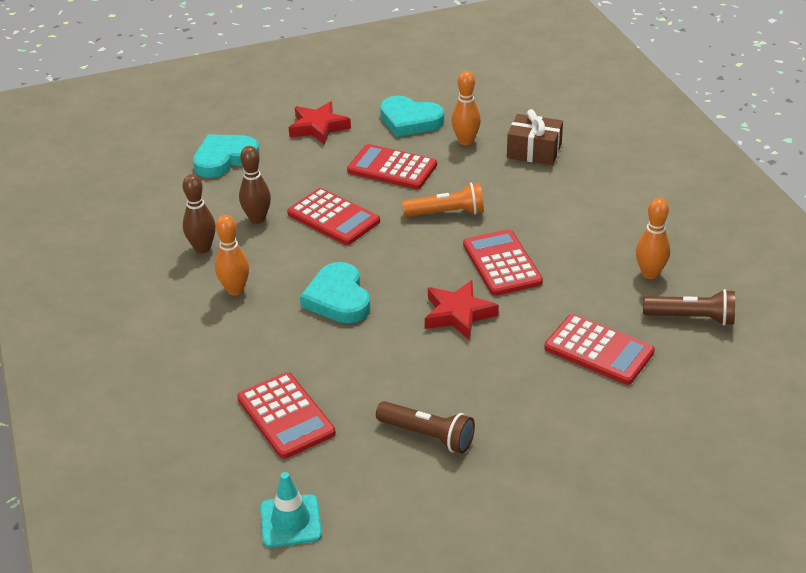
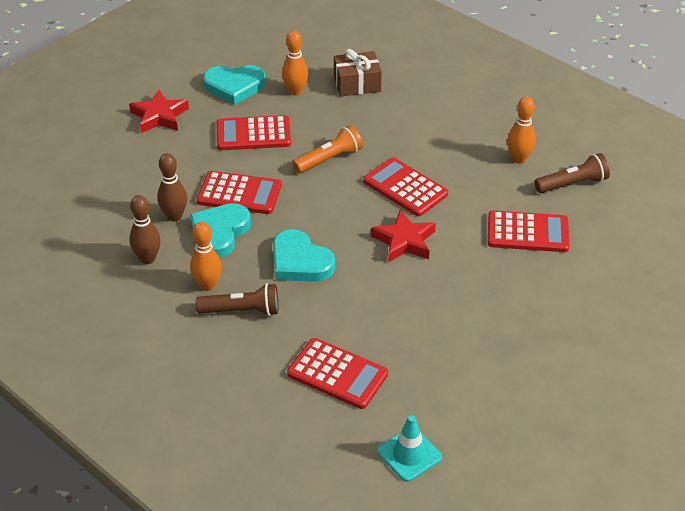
camera: 30 degrees left, 5 degrees up
(224, 159) = (98, 171): turquoise heart -> turquoise heart (219, 233)
(428, 435) = (457, 346): brown flashlight -> brown flashlight (242, 311)

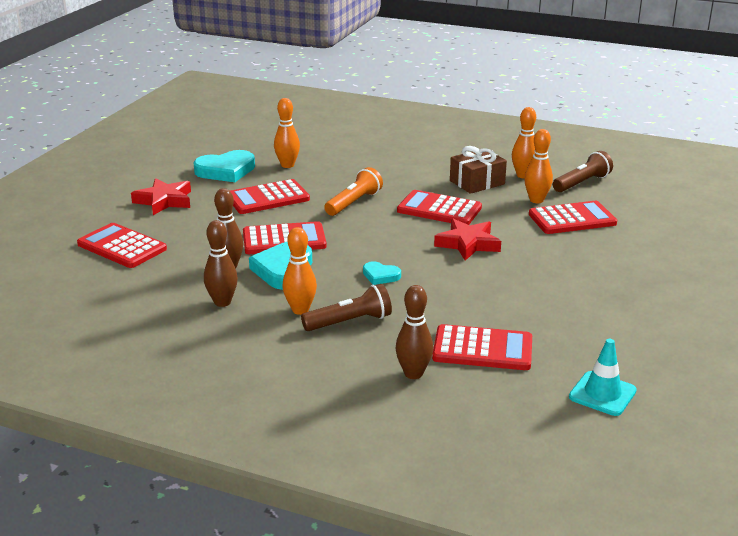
camera: 20 degrees left, 15 degrees down
(96, 168) = (122, 247): none -> red calculator
(262, 385) = (413, 373): none -> brown bowling pin
(300, 262) = (380, 276): turquoise heart -> turquoise heart, size x0.53
(357, 84) = (341, 152): brown gift -> brown gift (477, 182)
(509, 197) = (536, 200): none -> orange bowling pin

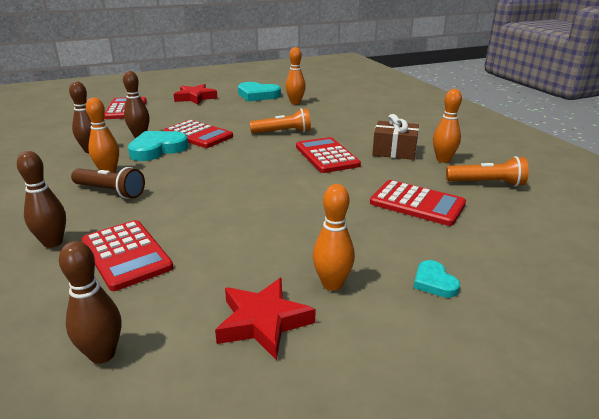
camera: 45 degrees right, 0 degrees up
(268, 198) = (244, 113): red calculator -> none
(380, 276) = (194, 176): turquoise heart -> turquoise heart (434, 282)
(468, 244) = (294, 183): red star -> red star (263, 322)
(536, 200) = (416, 179): orange bowling pin -> orange bowling pin (332, 284)
(582, 183) = (487, 183): brown flashlight -> orange flashlight
(602, 394) = (102, 354): turquoise traffic cone -> brown bowling pin

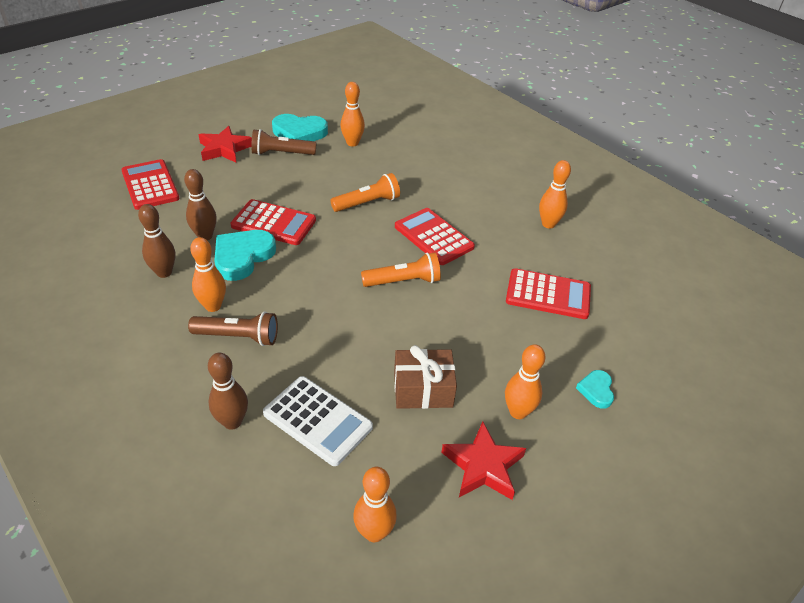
camera: 20 degrees left, 15 degrees up
(102, 354) = (374, 532): brown bowling pin -> orange bowling pin
(126, 255) = (317, 420): red calculator -> white calculator
(235, 103) = (281, 153): none -> brown flashlight
(394, 151) = (497, 217): brown gift -> brown gift (423, 389)
(434, 282) = (596, 390): turquoise heart -> turquoise heart turned 45 degrees clockwise
(487, 183) = (598, 253): orange flashlight -> orange flashlight (403, 281)

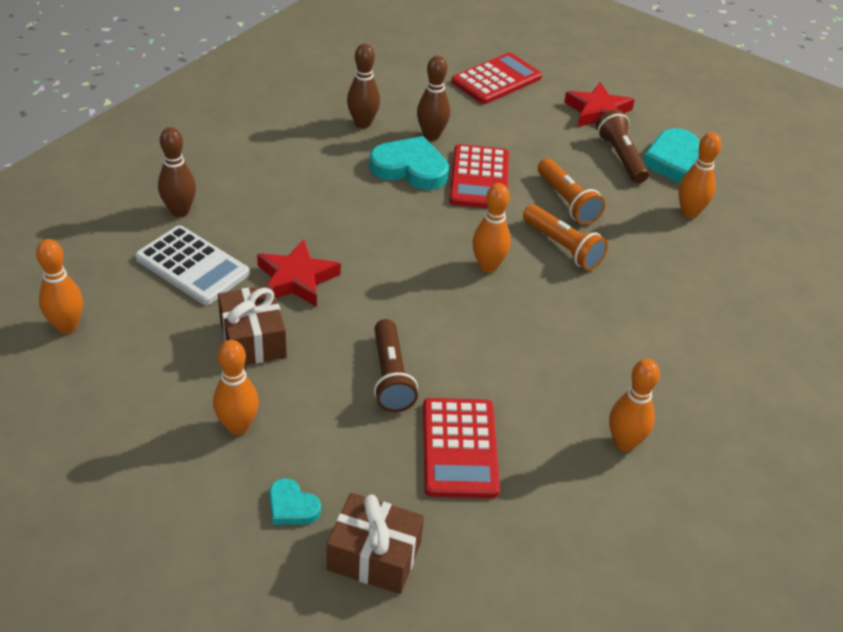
camera: 75 degrees right, 0 degrees up
(213, 306) = (326, 165): orange bowling pin -> orange bowling pin (488, 266)
(238, 337) = (289, 191): brown flashlight -> brown flashlight (391, 377)
(317, 420) = (192, 266): white calculator -> white calculator turned 75 degrees counterclockwise
(403, 281) = (425, 301): orange flashlight -> orange flashlight (567, 201)
(433, 237) = (525, 318): red calculator -> none
(483, 466) = (154, 400): red star -> red star (296, 279)
(596, 390) = (292, 506): turquoise heart -> turquoise heart turned 135 degrees counterclockwise
(636, 354) = (374, 556): none -> brown gift

